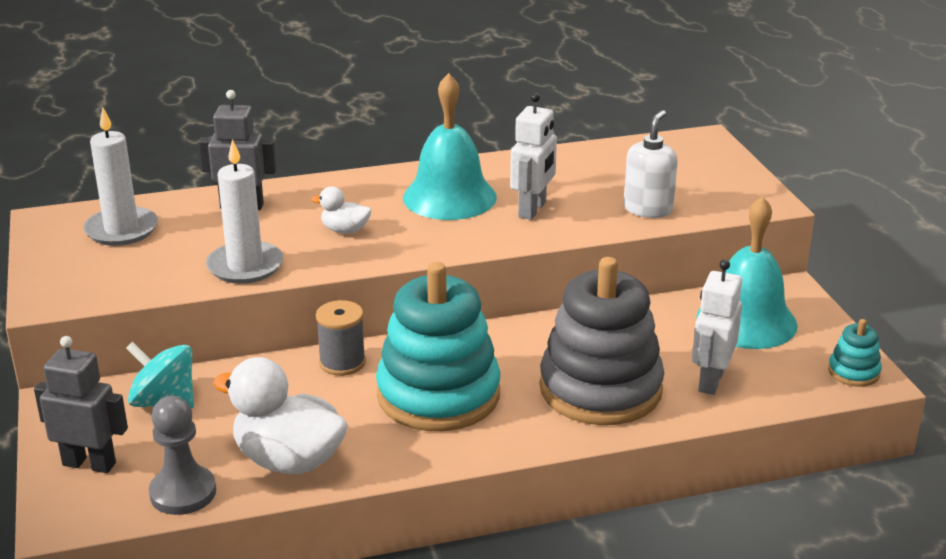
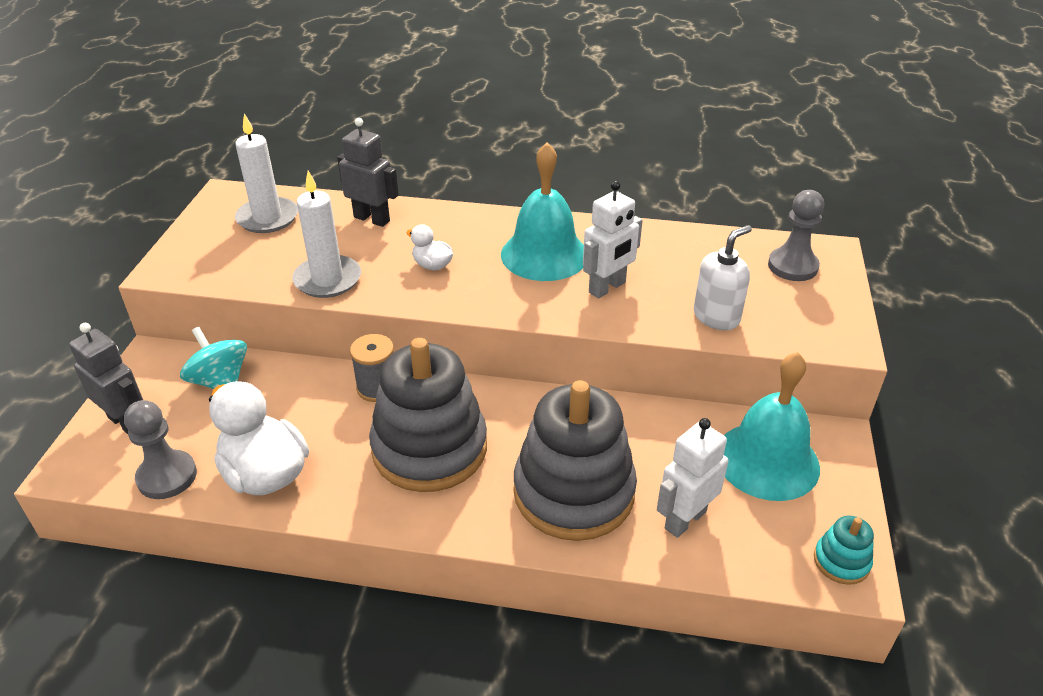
camera: 25 degrees right, 10 degrees up
(438, 395) = (429, 448): turquoise stacking toy -> grey stacking toy
(683, 157) = (792, 266): none -> grey pawn

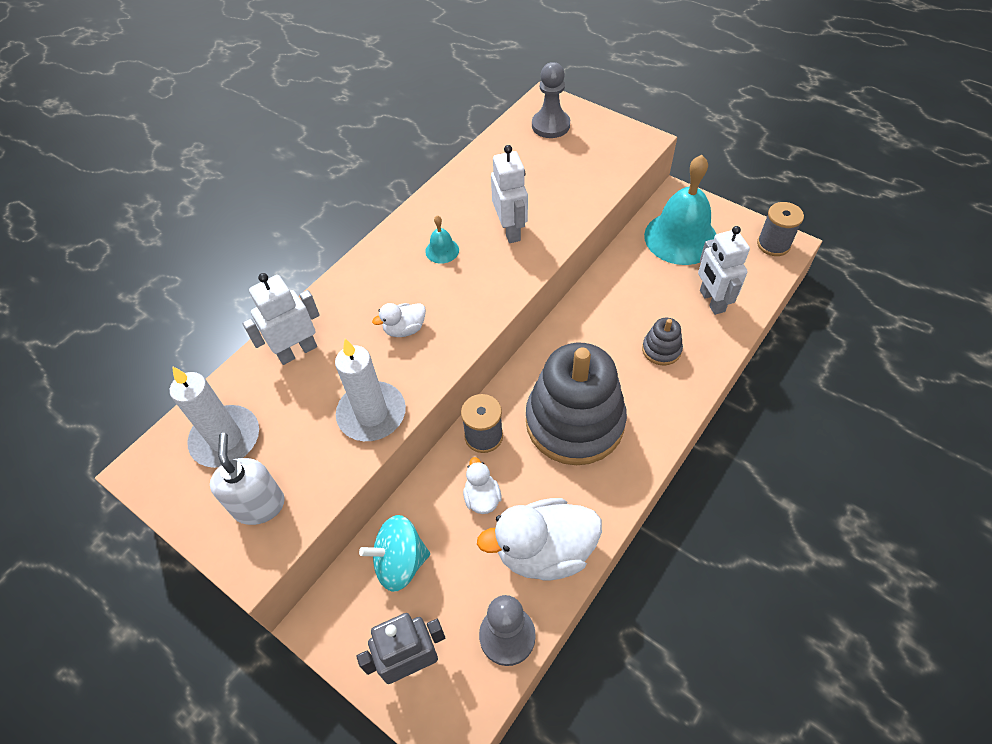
camera: 60 degrees left, 15 degrees up
(307, 410) = (482, 498): none -> white duck
(372, 219) = (297, 351): grey robot -> white robot
(544, 254) = (442, 250): turquoise bell -> turquoise bell, size x0.42
(574, 492) = (661, 349): grey stacking toy -> grey stacking toy, size x0.42
(716, 317) = (581, 187): white soap dispenser -> white soap dispenser (259, 505)
(841, 561) = (773, 244): turquoise stacking toy -> grey spool

